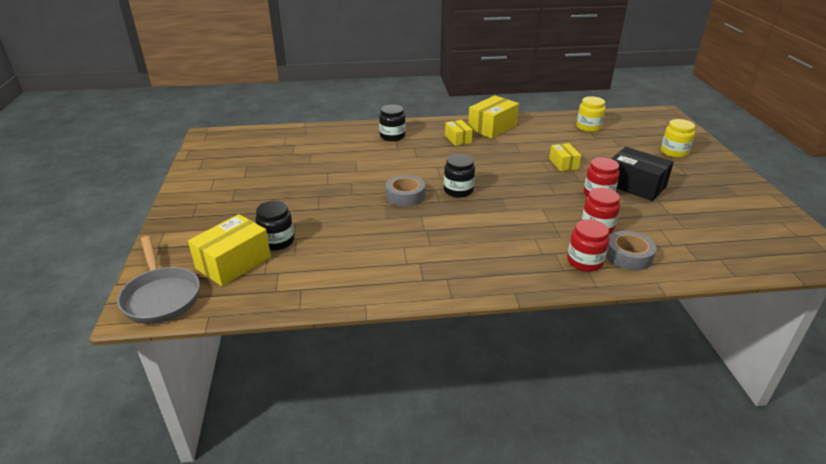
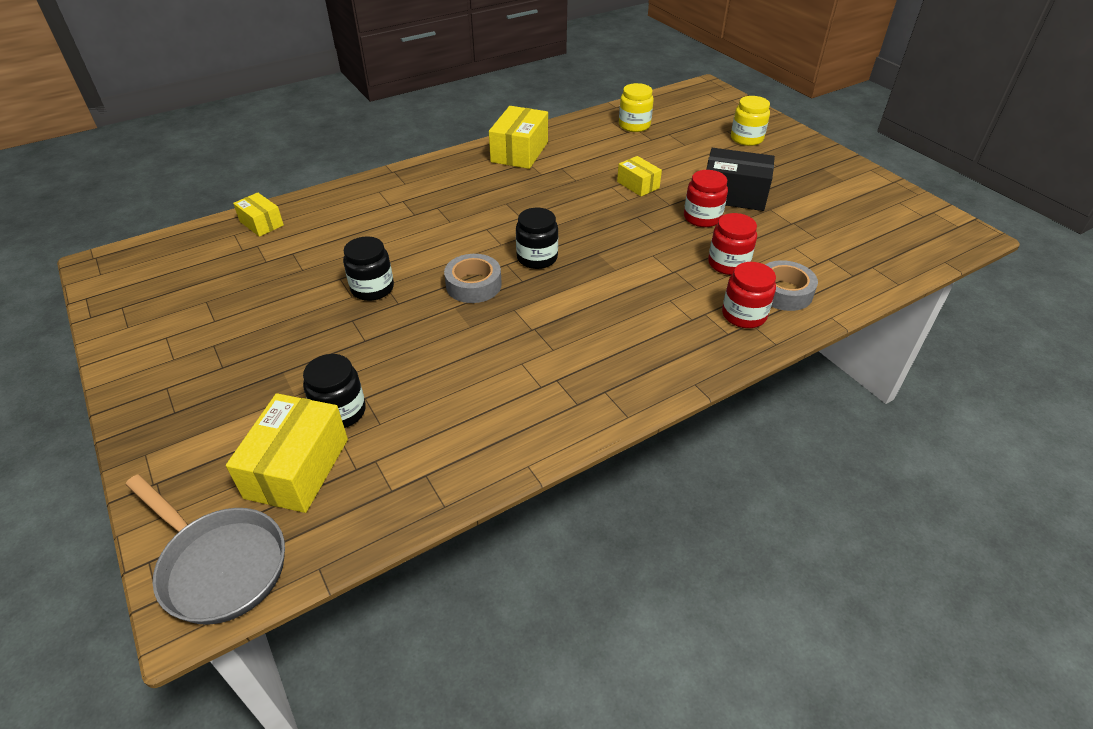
camera: 25 degrees left, 10 degrees up
(392, 136) = (395, 196): black jar -> black jar (372, 288)
(458, 139) = (487, 180): yellow box -> yellow box (261, 223)

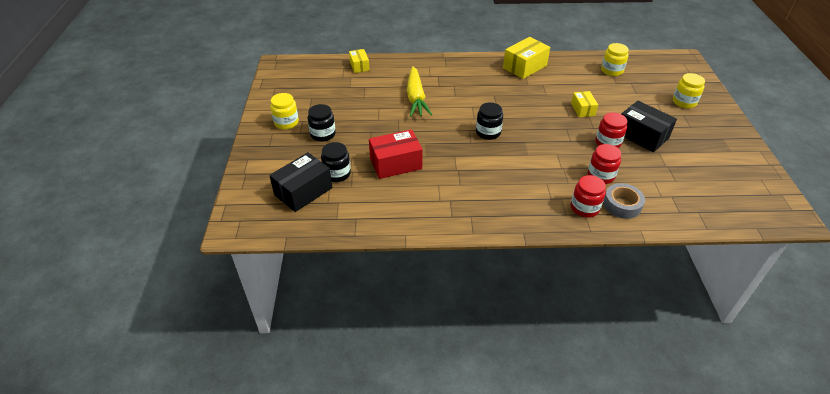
camera: 30 degrees right, 0 degrees up
(184, 358) = (286, 122): none -> yellow jar
(219, 565) = (249, 218): grey pan -> none
(297, 468) = (303, 191): yellow box -> black box
(372, 288) = (390, 119): black jar -> black jar (323, 134)
(391, 243) = (416, 98): none -> yellow carrot
(430, 356) = (396, 163): none -> red box
(473, 285) = (443, 135): grey tape -> none

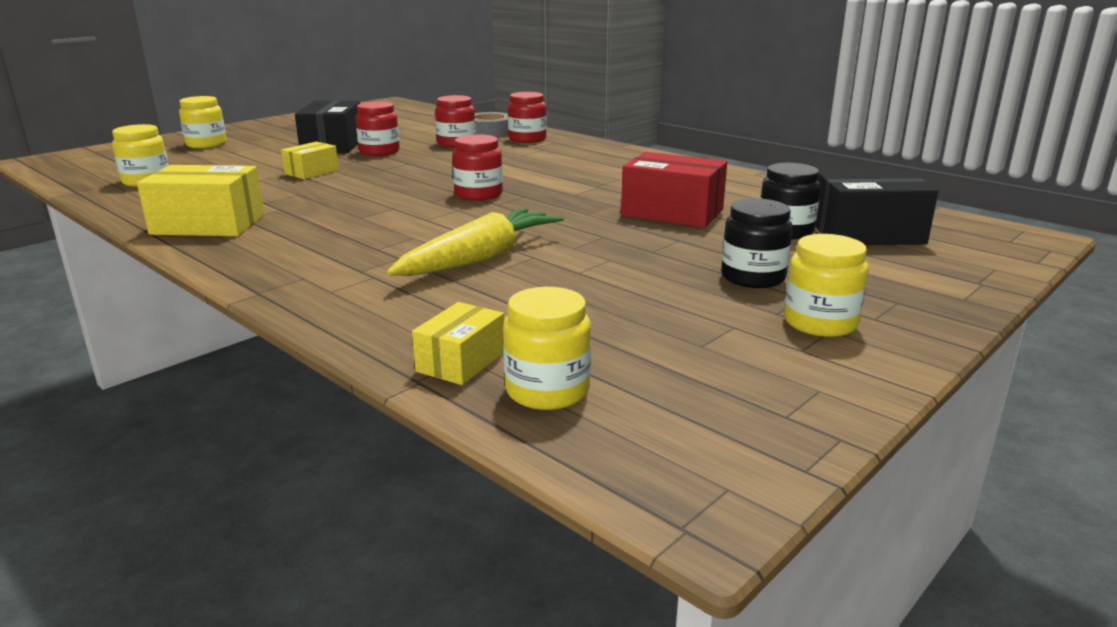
camera: 135 degrees left, 20 degrees down
(330, 69) = (547, 390): none -> yellow jar
(488, 132) = (478, 194): black jar -> red jar

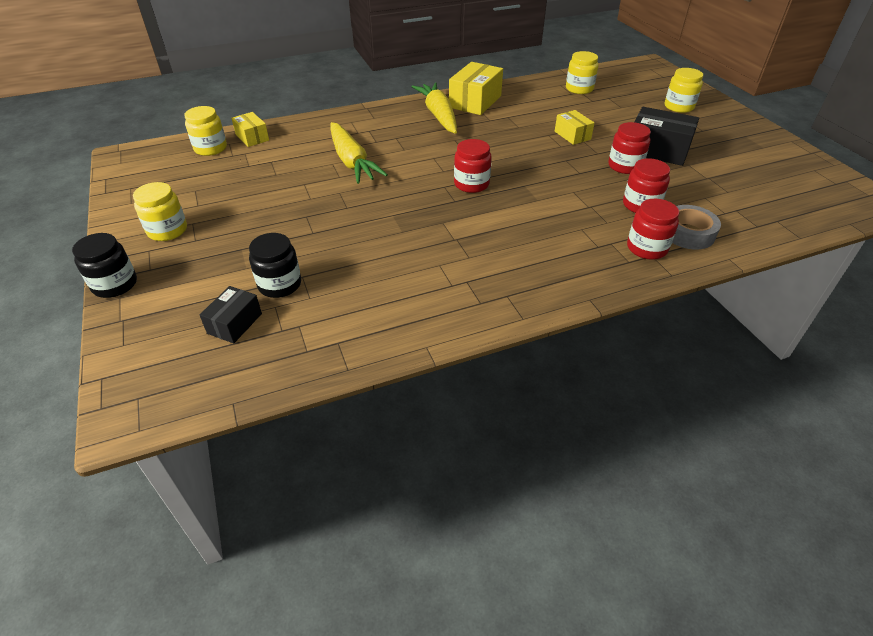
camera: 115 degrees right, 20 degrees up
(274, 237) = (438, 115): none -> yellow carrot
(672, 212) = (363, 250): red box -> none
(753, 277) = (234, 235): black jar -> black jar (115, 284)
(867, 233) = (235, 323): black box -> black box, size x0.58

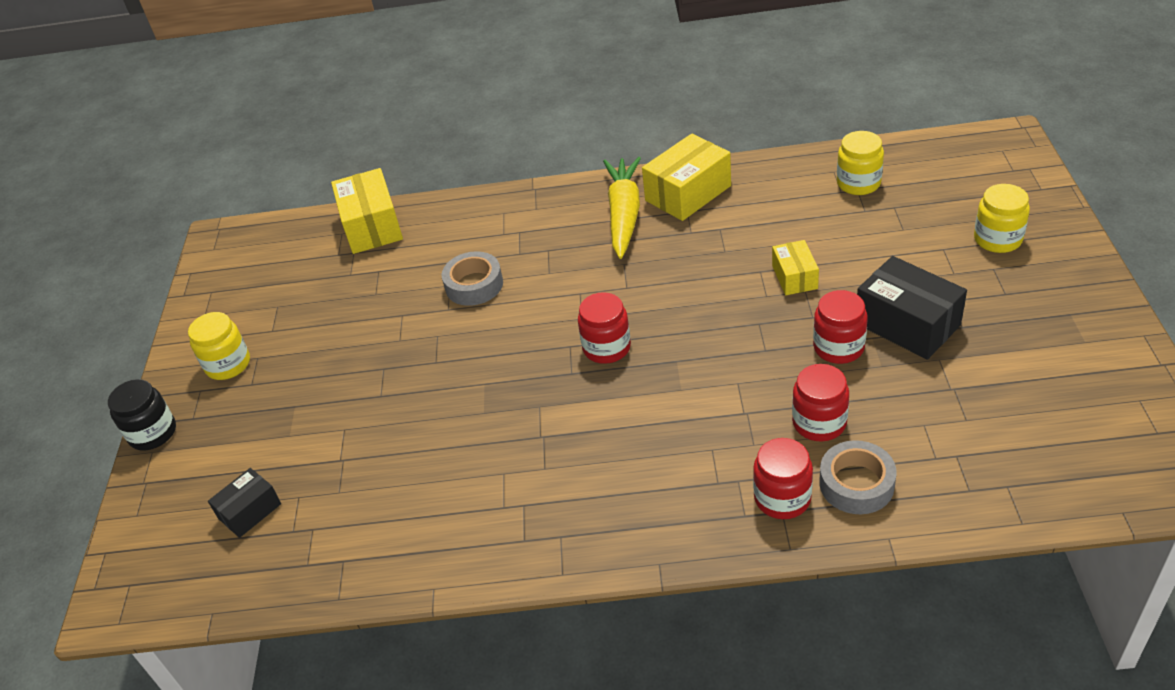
camera: 25 degrees right, 0 degrees up
(210, 148) = (318, 239): yellow jar -> none
(252, 137) = (372, 226): yellow box -> yellow box, size x1.72
(279, 284) = (315, 467): black jar -> none
(352, 161) = (474, 285): yellow carrot -> grey tape

